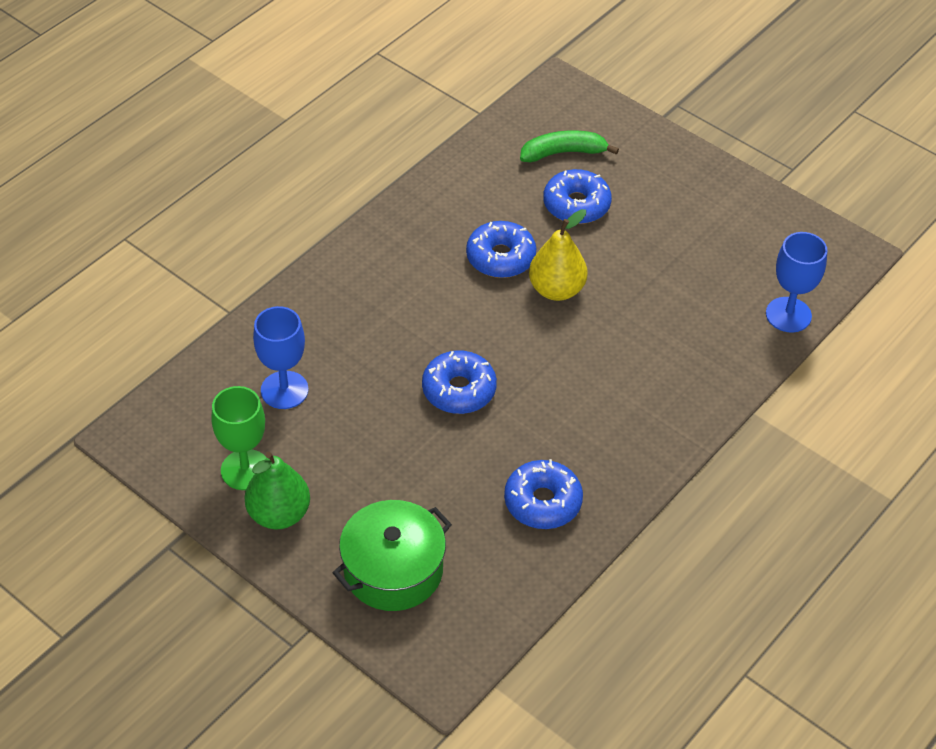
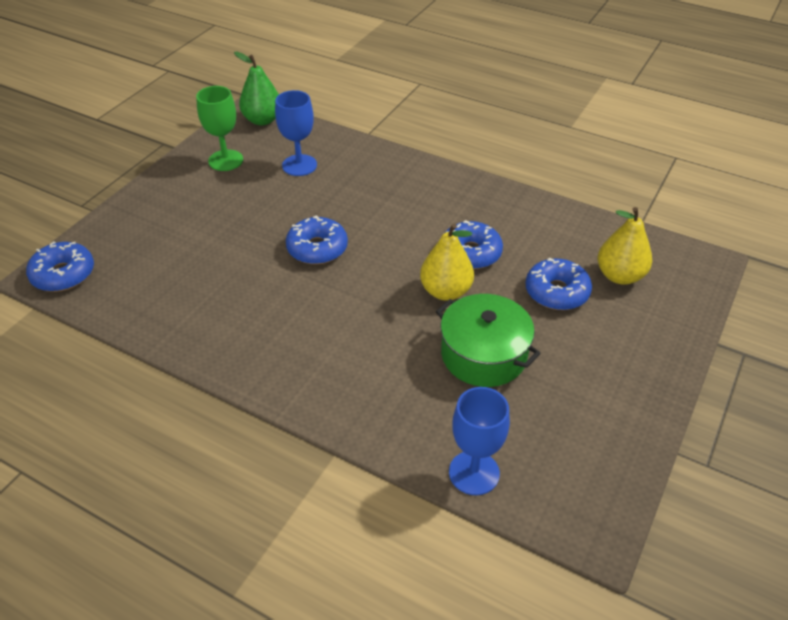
camera: 80 degrees right, 5 degrees down
(279, 514) = (188, 180): green pear -> green pear (262, 120)
(393, 570) = (140, 239): green pot -> green pot (484, 355)
(542, 502) = (207, 310): blue donut -> blue donut (63, 274)
(563, 153) = (619, 276): green banana -> yellow pear

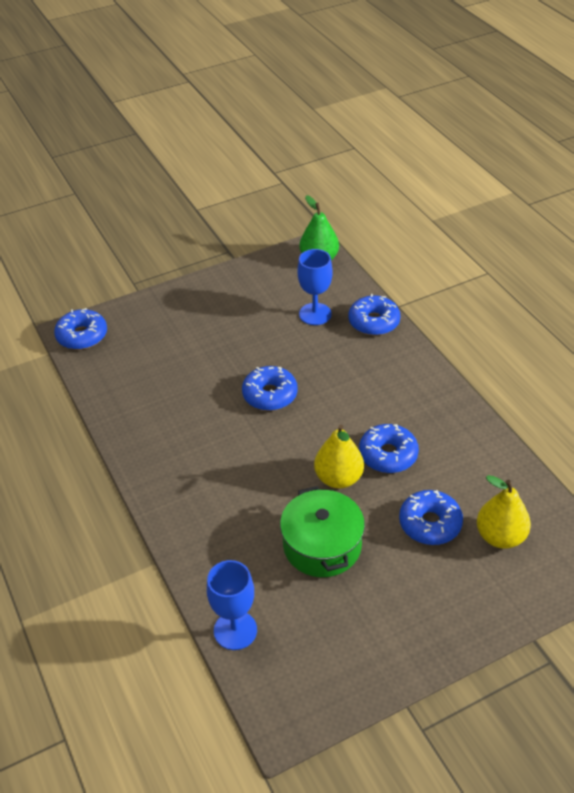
camera: 35 degrees right, 0 degrees up
(225, 160) = (261, 286): green goblet -> none
(359, 152) = (374, 322): none -> blue donut

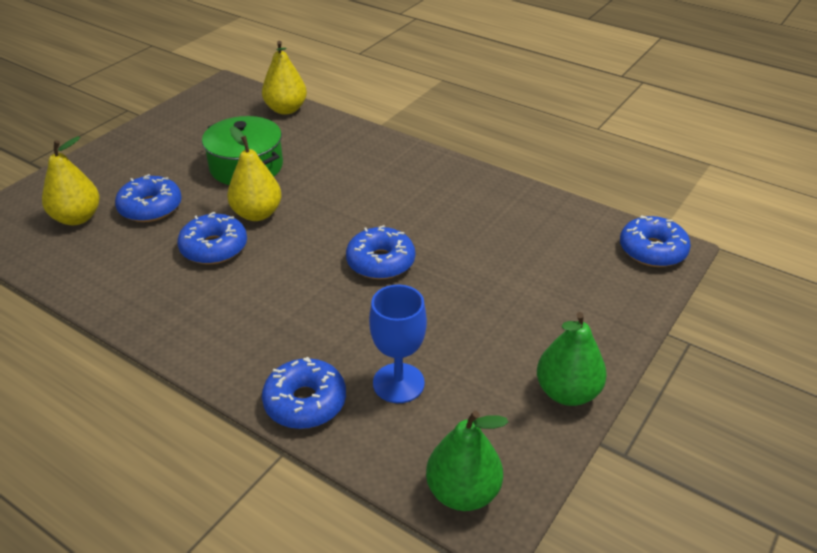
camera: 150 degrees right, 5 degrees down
(228, 280) = (567, 392): none -> green pear
(235, 630) = (286, 109): blue goblet -> yellow pear

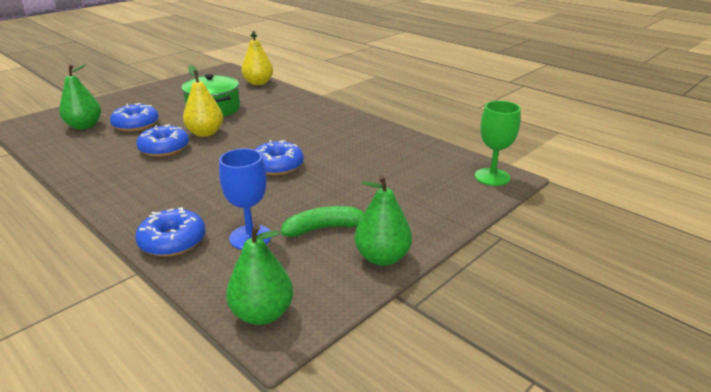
camera: 10 degrees right, 10 degrees down
(77, 218) = (84, 126): yellow pear -> green pear
(483, 357) = (325, 228): none -> green banana
(652, 250) = (492, 177): blue donut -> green goblet

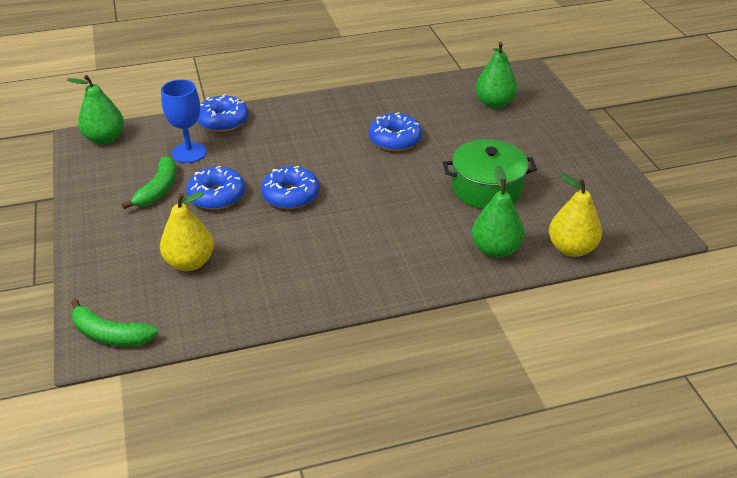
camera: 120 degrees right, 10 degrees up
(136, 124) = (475, 131): blue donut -> blue donut (216, 196)
(205, 133) = (413, 169): yellow pear -> yellow pear (190, 262)
(382, 257) = (91, 203): green pear -> green pear (495, 250)
(492, 177) = (110, 335): green goblet -> green banana

